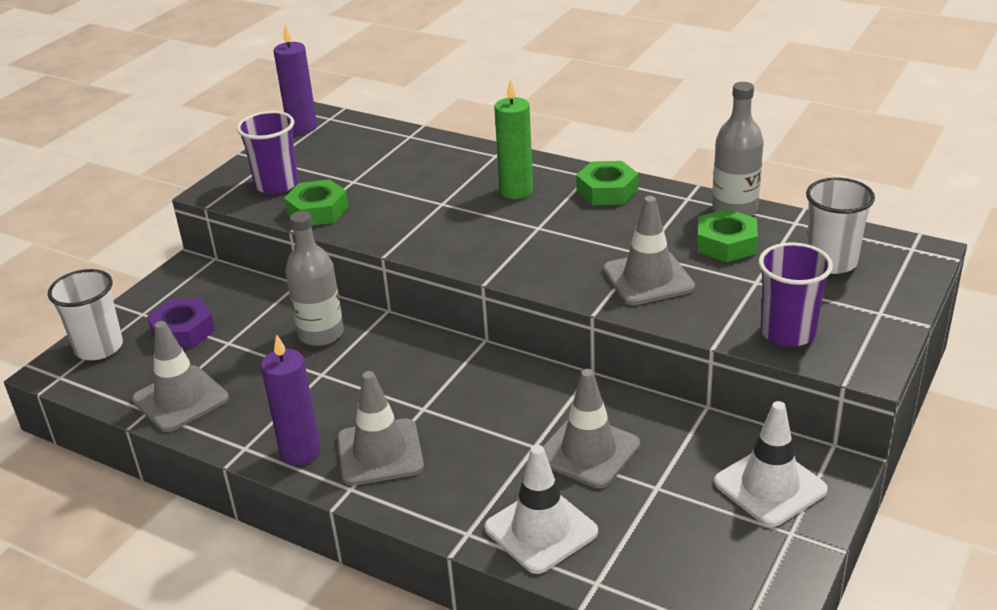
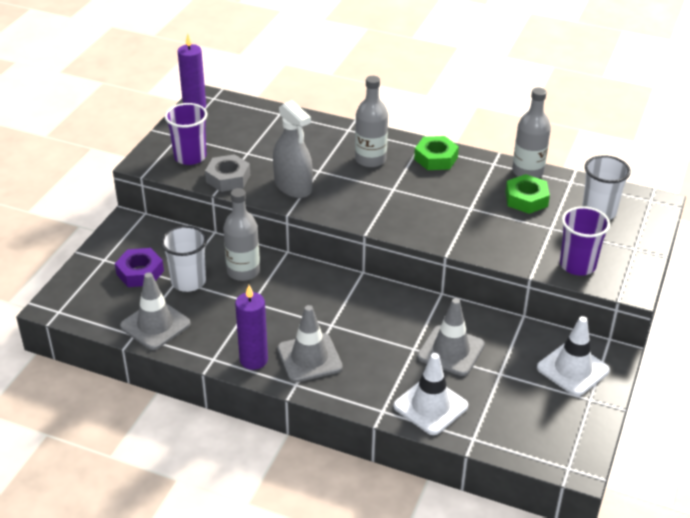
camera: 10 degrees left, 5 degrees up
(99, 348) = (80, 287): white cup -> white cup (188, 281)
(317, 211) = (228, 178): green nut -> grey nut
(401, 222) = (293, 186): none -> grey spray bottle
(516, 191) = (370, 159): green candle -> grey bottle
(648, 279) = (478, 227): grey traffic cone -> none

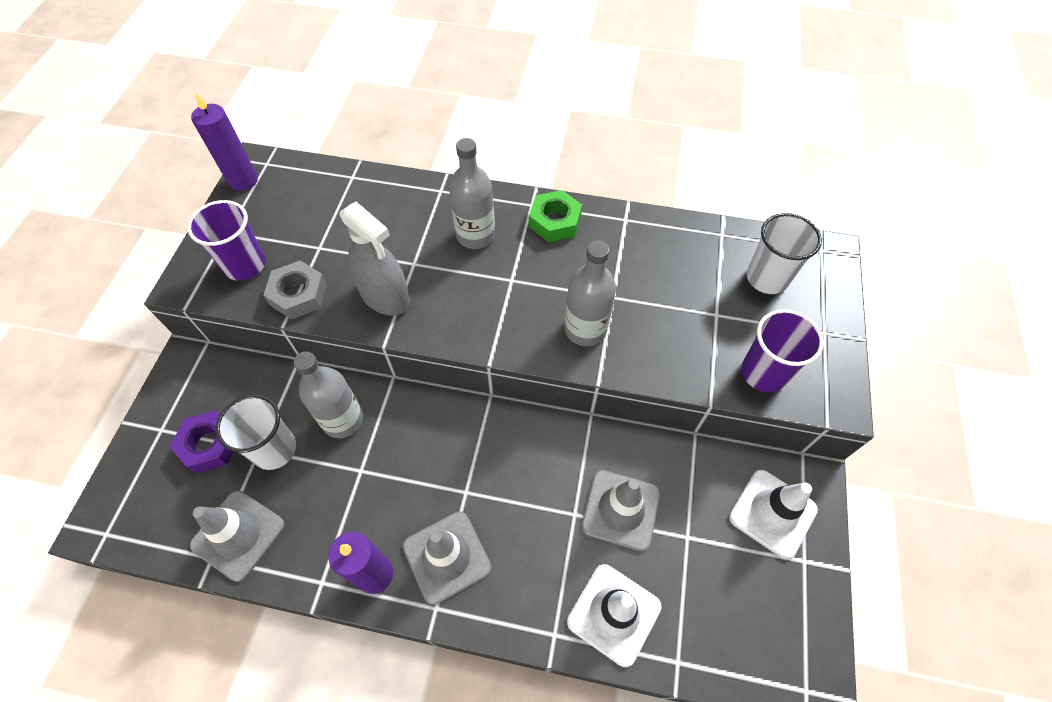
camera: 10 degrees left, 20 degrees up
(526, 199) = (676, 271): green nut -> none
(527, 172) = (668, 227): grey bottle -> grey bottle (585, 329)

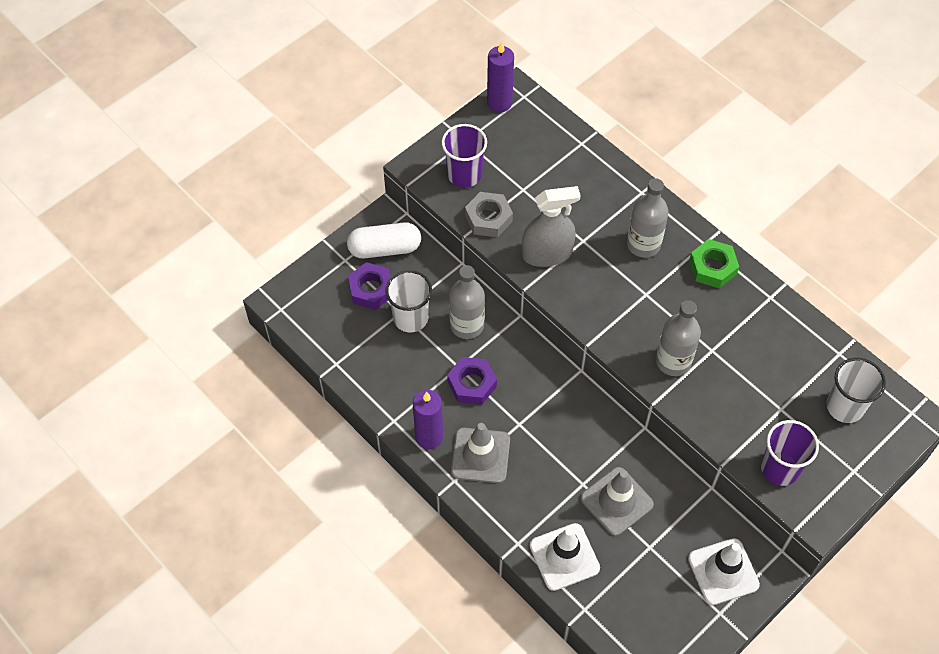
camera: 35 degrees right, 0 degrees up
(202, 391) = (385, 249): none -> white capsule
(238, 535) = (359, 359): grey traffic cone -> none
(384, 296) = (547, 253): grey spray bottle -> grey spray bottle turned 90 degrees counterclockwise
(387, 480) = (472, 384): none -> purple nut

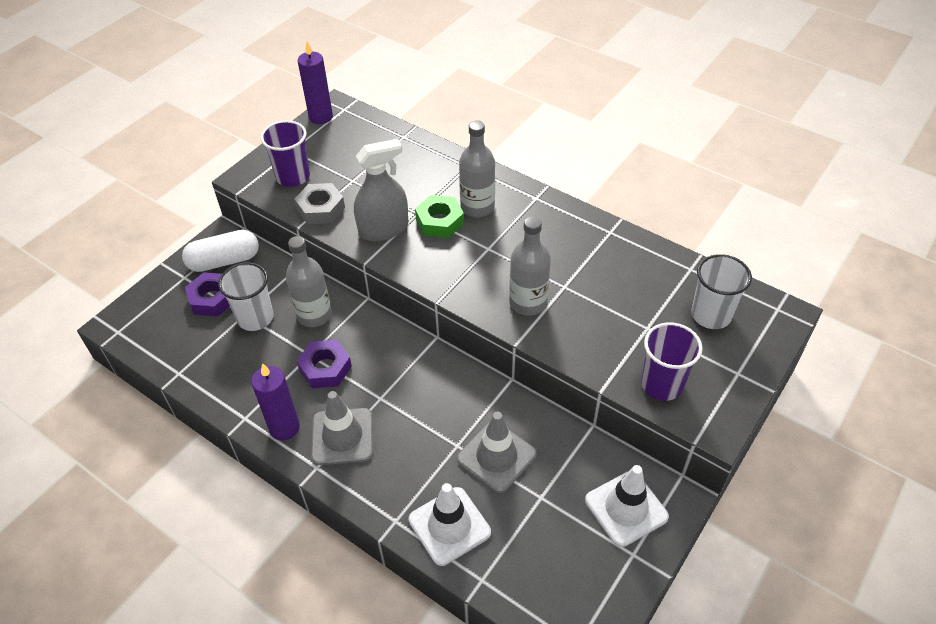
camera: 10 degrees left, 10 degrees down
(712, 267) = (548, 216): green nut -> green nut (439, 221)

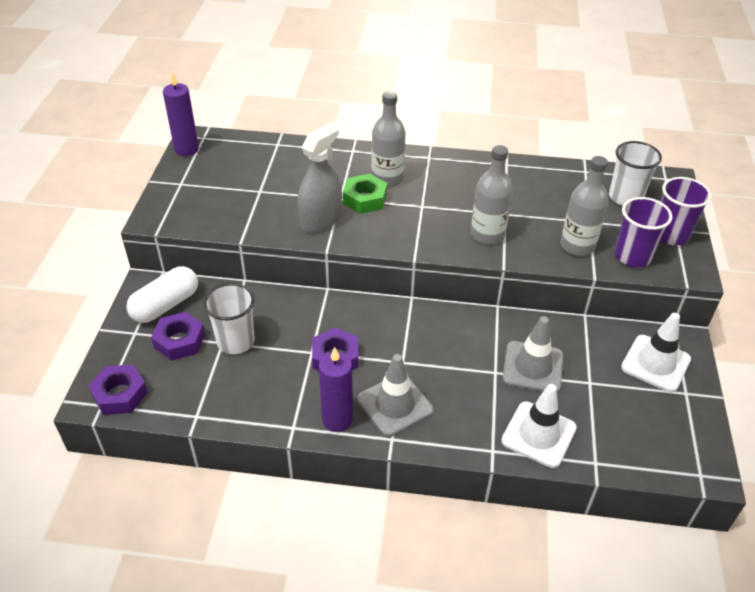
camera: 30 degrees left, 5 degrees down
(136, 328) = (120, 394): none -> purple nut
(293, 177) = (201, 204): purple cup -> purple cup (670, 235)
(314, 315) = (290, 319): grey bottle -> grey bottle (577, 246)
(321, 209) = (249, 222): grey nut -> none

